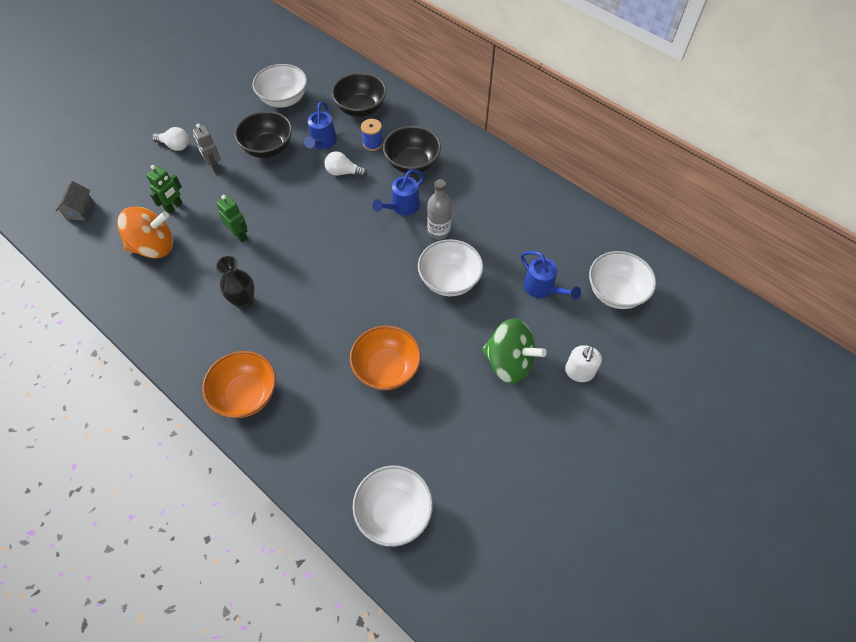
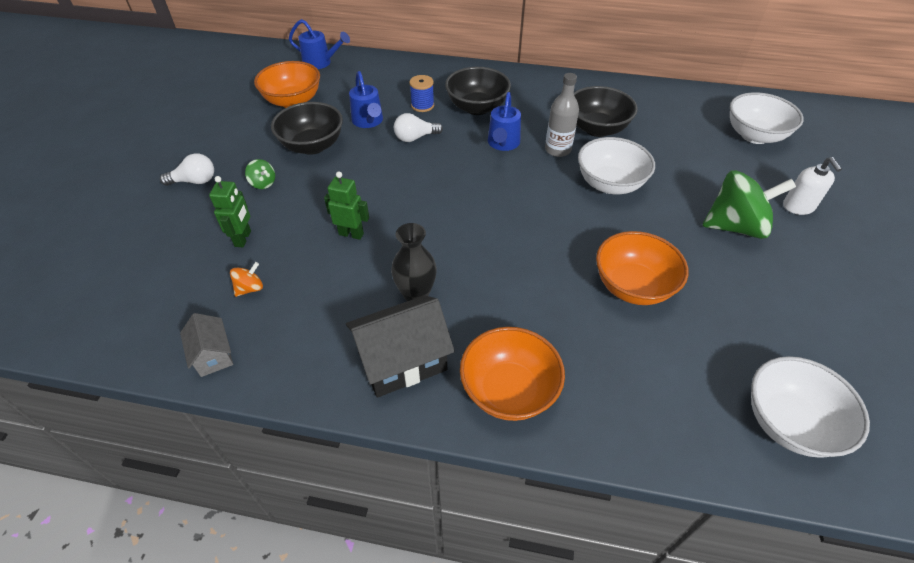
camera: 30 degrees left, 10 degrees down
(80, 210) = (109, 291): grey house -> grey house (213, 355)
(154, 246) = (250, 288): orange spinning top -> orange spinning top, size x0.43
(202, 342) = (402, 361): none -> black house
(215, 167) = (263, 183): grey robot -> green spinning top
(284, 99) = (293, 101): white bowl -> orange bowl
(360, 108) = (383, 83): black bowl -> black bowl (597, 128)
(542, 288) = (696, 157): blue watering can -> blue watering can (321, 63)

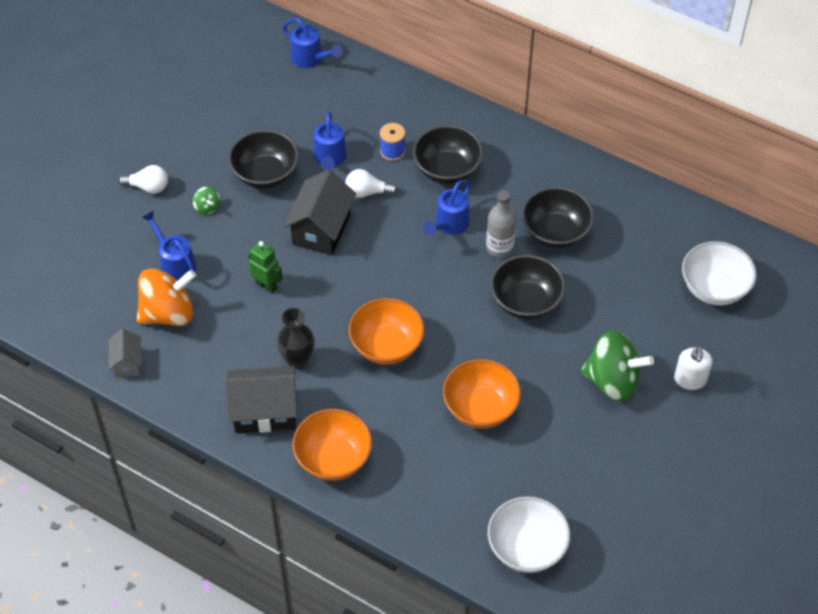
camera: 20 degrees right, 5 degrees up
(243, 238) = (175, 263): green robot -> blue watering can
(250, 288) = (168, 313): orange spinning top -> orange spinning top, size x2.32
(293, 101) = (264, 109): orange bowl -> orange bowl (386, 346)
(386, 174) = (321, 229): none -> black house
(609, 184) = (526, 302): white bowl -> black bowl

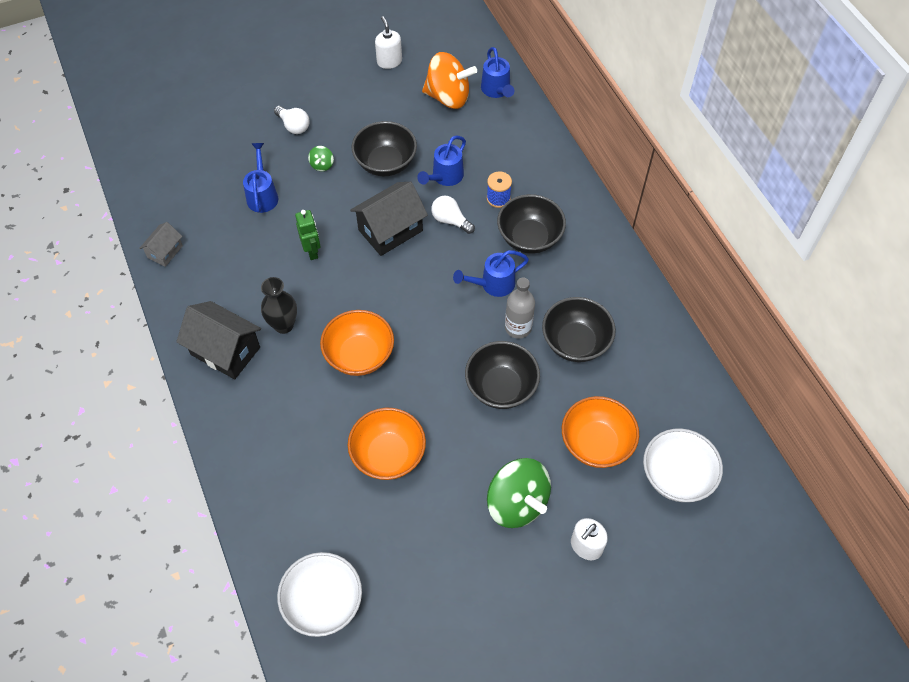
camera: 35 degrees right, 5 degrees up
(168, 313) = (225, 231): orange spinning top -> orange spinning top (448, 97)
(187, 82) = (389, 61): none -> white soap dispenser
(333, 459) = (241, 422): orange bowl -> orange bowl (596, 443)

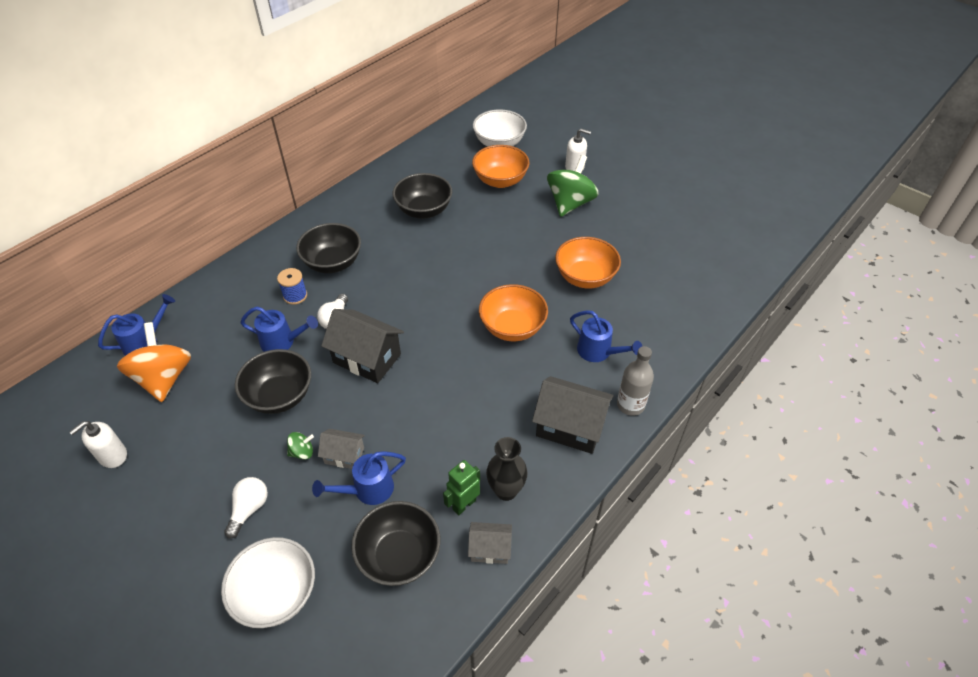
camera: 115 degrees left, 10 degrees down
(225, 351) = (570, 427): black house -> black house turned 75 degrees counterclockwise
(284, 325) = (516, 394): black vase -> black vase (506, 490)
(302, 189) = (344, 455): none -> grey house
(312, 251) = (421, 409): green robot -> green robot (464, 504)
(323, 602) = (714, 270): white bowl -> white bowl (276, 594)
(492, 284) = (394, 270): blue watering can -> blue watering can (598, 352)
(501, 387) = (487, 237): black bowl -> black bowl (399, 556)
(518, 327) = (428, 243): grey bottle -> grey bottle (630, 405)

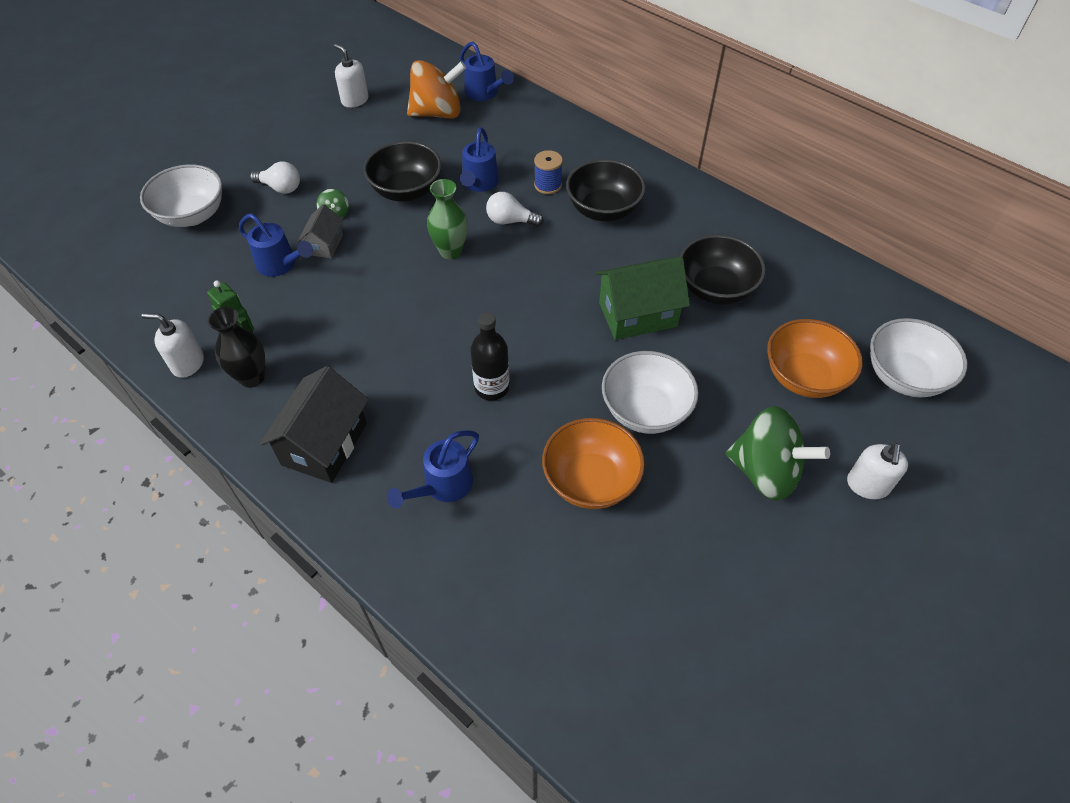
camera: 90 degrees right, 5 degrees up
(367, 358) = (450, 251): black house -> green vase
(367, 490) = (280, 265): blue watering can -> blue watering can turned 150 degrees clockwise
(399, 556) = (202, 293): black bowl -> none
(445, 249) = (637, 314): none -> green house
(490, 549) = (187, 363): grey house -> white soap dispenser
(512, 328) = (492, 387): orange bowl -> black bottle
(529, 250) = (645, 410): none -> white bowl
(630, 405) = (347, 517): grey bottle -> none

